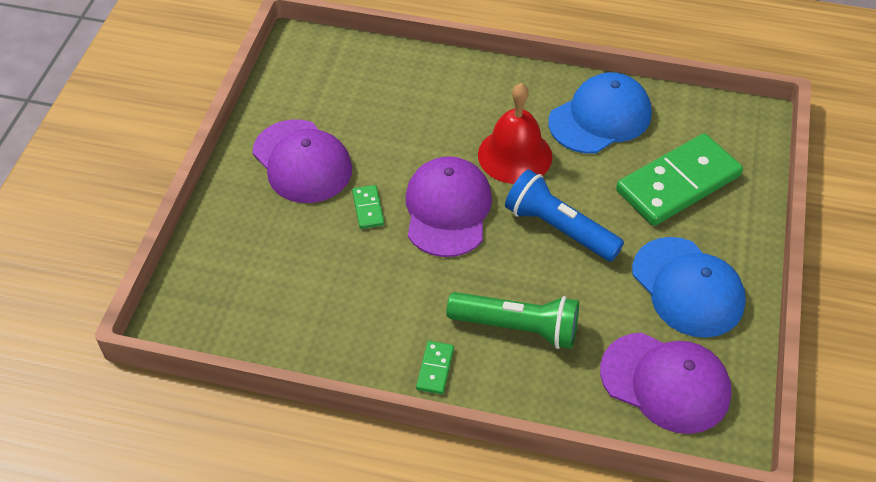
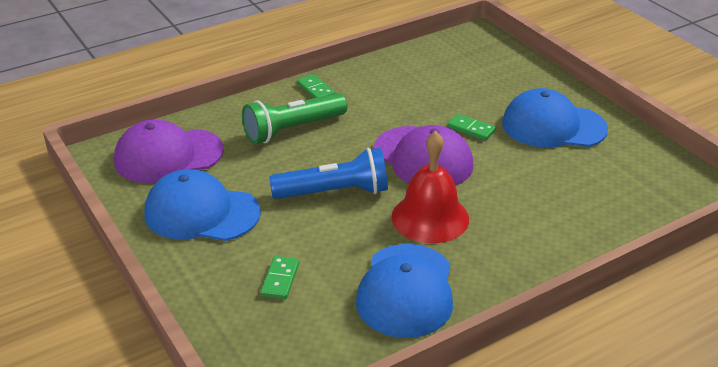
camera: 135 degrees right, 15 degrees down
(302, 161) = (553, 126): purple cap -> blue cap
(678, 183) = (280, 279): green domino -> green domino, size x0.41

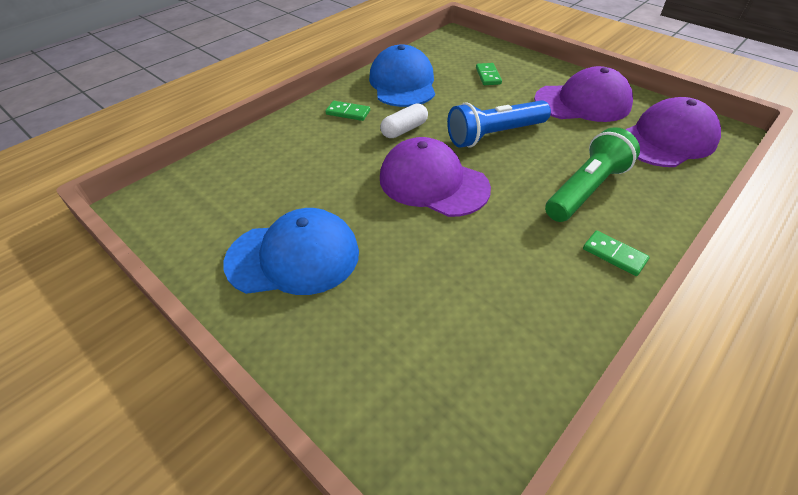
camera: 165 degrees right, 10 degrees up
(201, 213) = (582, 102): blue cap -> purple cap
(430, 217) = (404, 130): red bell -> white capsule
(471, 129) = (394, 231): green domino -> green domino (348, 113)

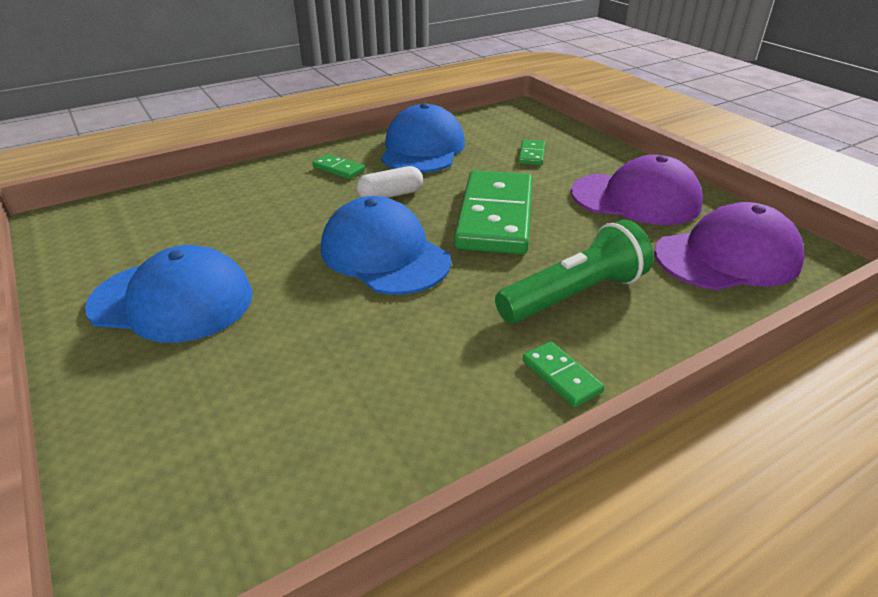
camera: 15 degrees right, 10 degrees down
(433, 183) = (384, 254): purple cap -> blue cap
(494, 135) = (496, 217): blue flashlight -> green domino

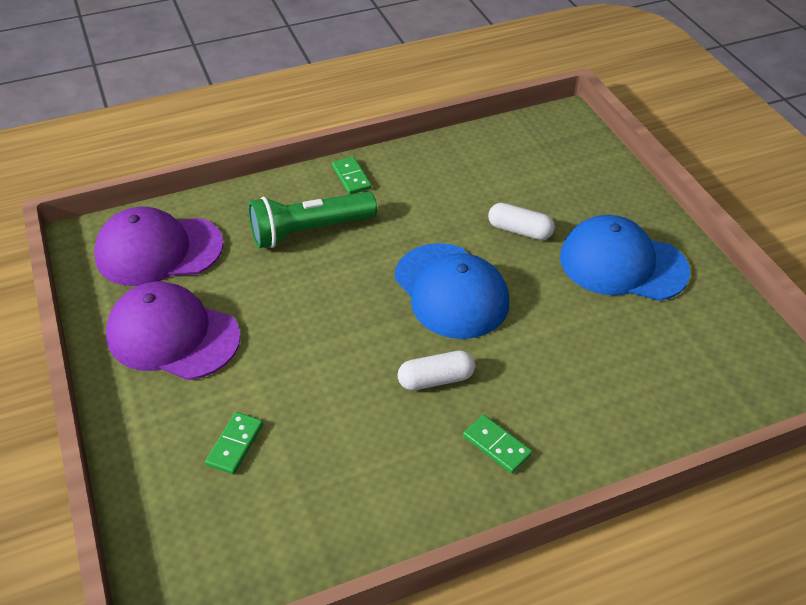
camera: 170 degrees left, 10 degrees up
(298, 326) = (519, 231): none -> white capsule
(422, 149) = (378, 484): blue cap -> none
(496, 217) = (333, 327): green domino -> none

